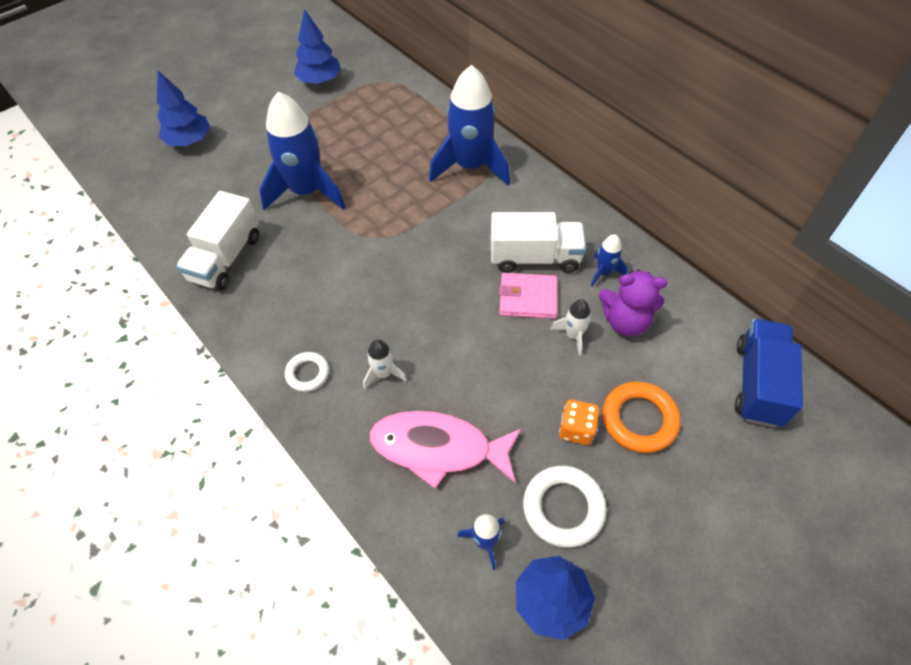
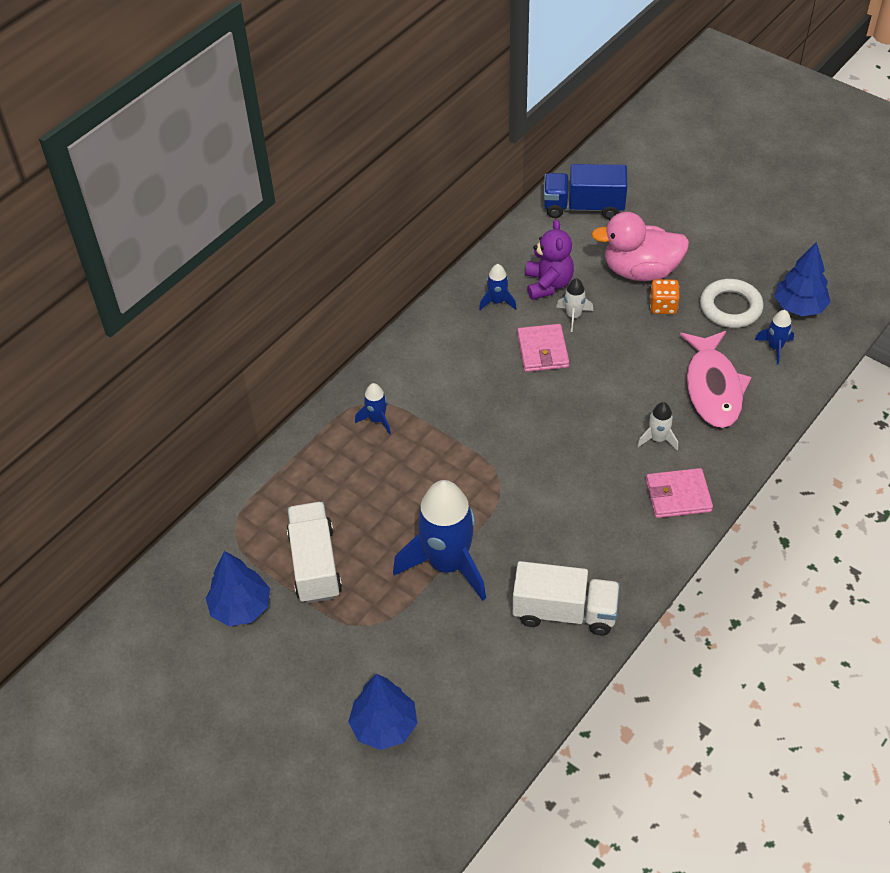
camera: 100 degrees left, 5 degrees down
(307, 373) = (678, 496): white ring -> pink wallet
(470, 166) = (377, 420): blue rocket -> blue rocket, size x0.44
(534, 257) = (493, 351): white truck -> white truck (315, 564)
(639, 419) = (640, 271): orange ring -> pink duck

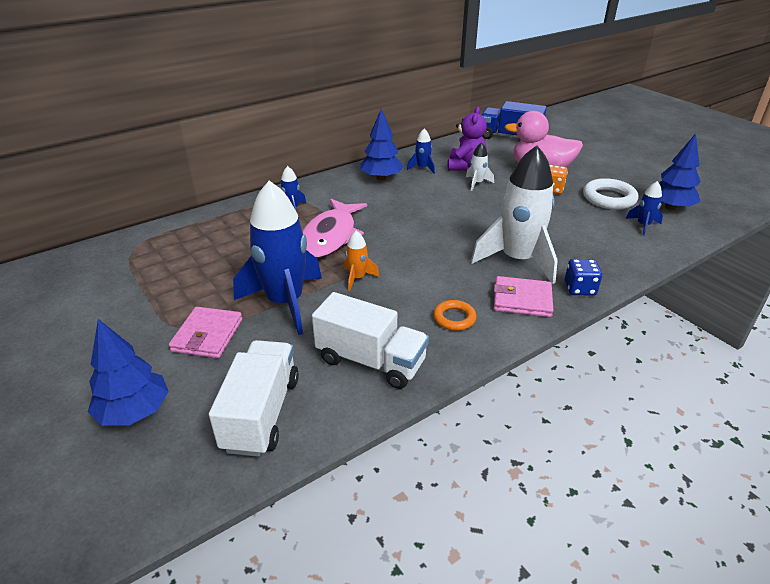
camera: 15 degrees right, 15 degrees down
(241, 607) = (94, 293): blue tree -> blue tree (381, 178)
(315, 564) = (176, 279): white truck -> white truck (261, 413)
(504, 510) = (357, 278): none -> orange rocket
(542, 350) = (443, 196): pink wallet -> pink wallet (208, 335)
(621, 538) = (454, 318): none -> orange ring
(658, 439) = (517, 260): white rocket -> white rocket, size x2.27
(713, 388) = (579, 239): pink fish -> pink fish (330, 236)
(729, 465) = (580, 288): none -> blue dice

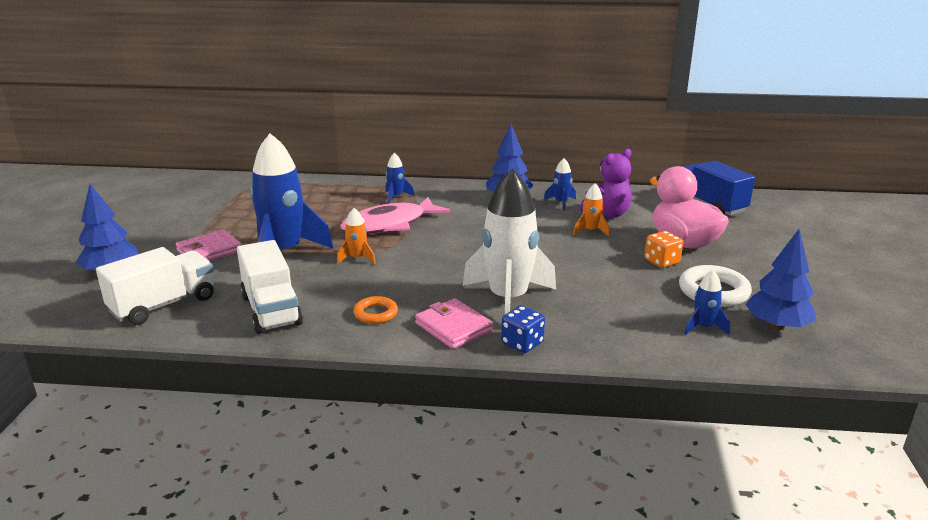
camera: 40 degrees right, 10 degrees down
(477, 183) = (590, 231): white rocket -> orange rocket

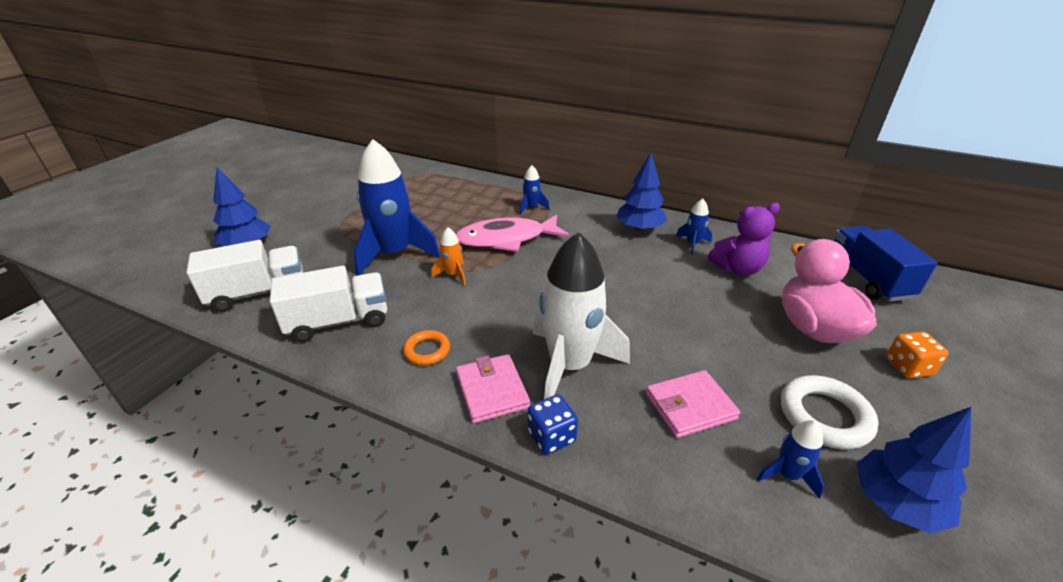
camera: 20 degrees right, 10 degrees up
(209, 251) = (336, 239): pink wallet -> pink wallet (690, 406)
(271, 310) = (338, 321): white truck -> white truck turned 105 degrees counterclockwise
(590, 231) = (708, 288): orange rocket -> none
(661, 262) = (774, 351): orange dice -> orange dice (908, 367)

